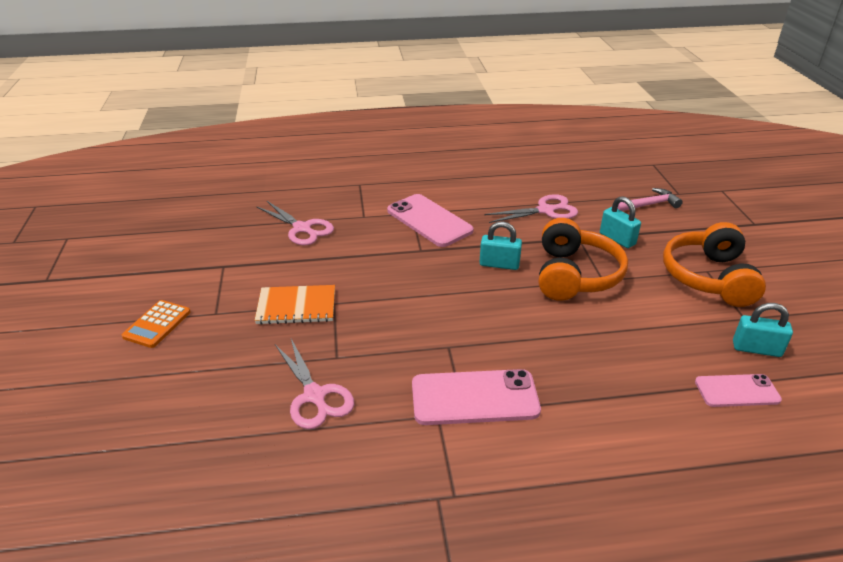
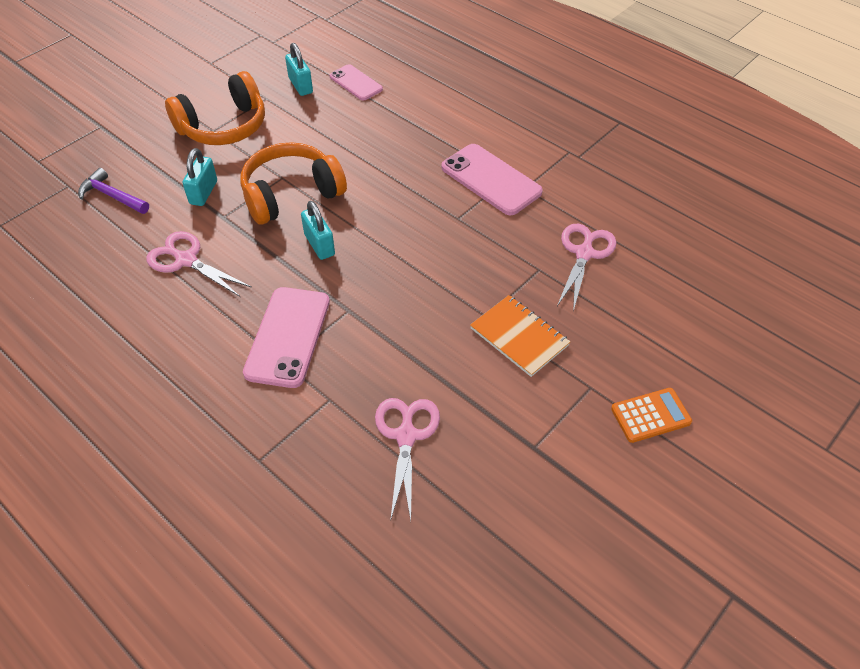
camera: 130 degrees left, 15 degrees up
(649, 205) = (112, 196): pink hammer -> purple hammer

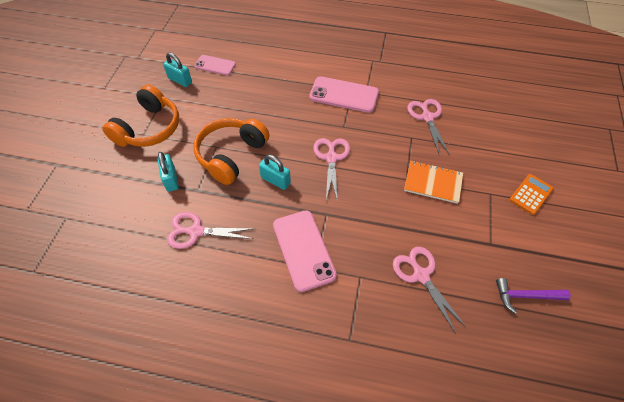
camera: 30 degrees left, 5 degrees up
(112, 196) = (106, 211): purple hammer -> purple hammer (525, 296)
(409, 249) = (331, 158): none -> pink scissors

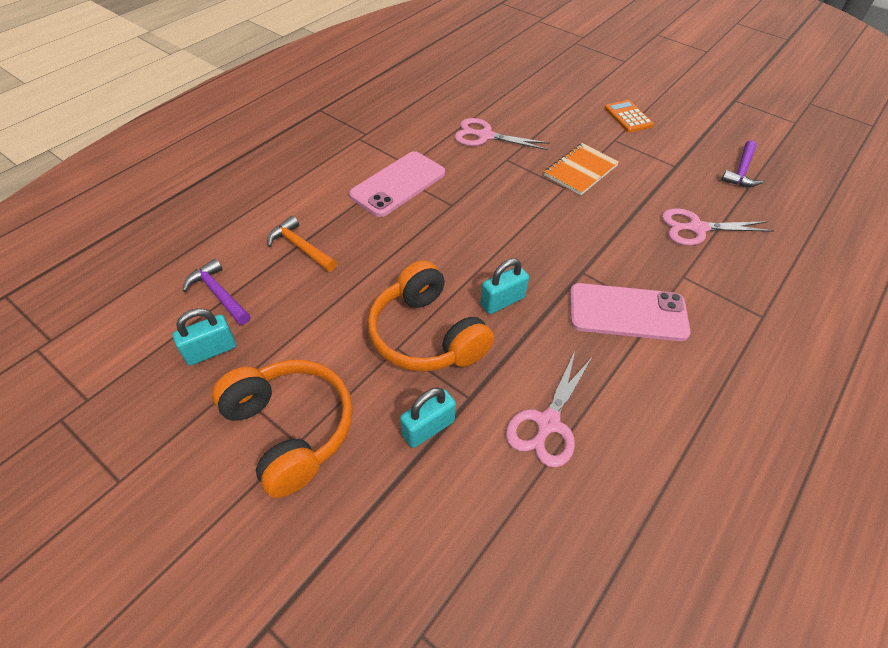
camera: 65 degrees left, 5 degrees down
(171, 179) = (428, 428): turquoise padlock -> turquoise padlock turned 45 degrees counterclockwise
(215, 65) = (218, 294): pink phone -> purple hammer
(264, 78) = (300, 247): none -> orange hammer
(331, 158) = (497, 234): pink scissors -> none

